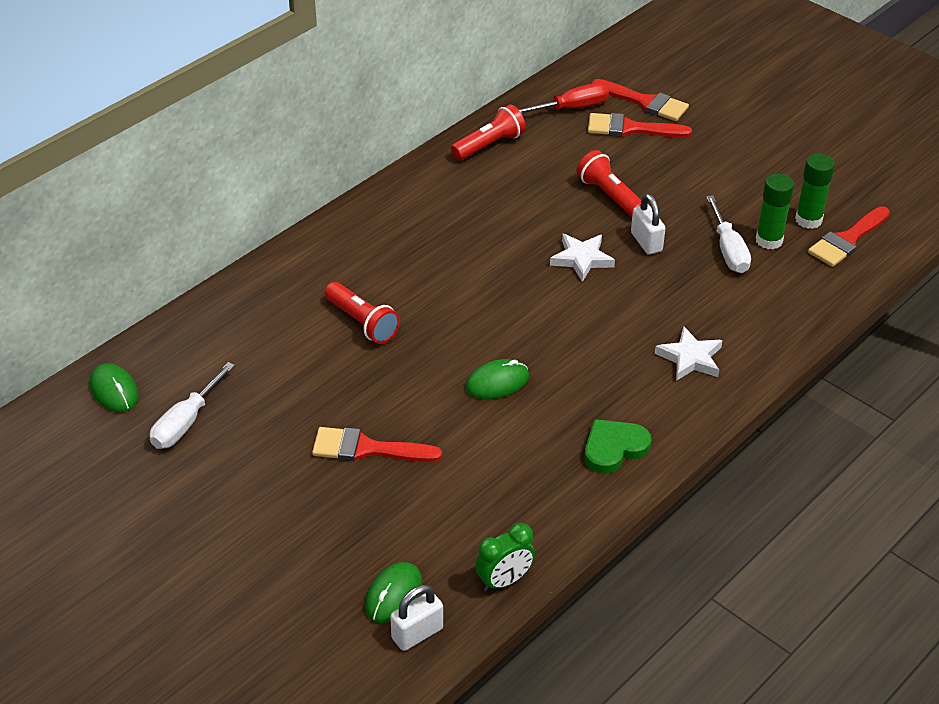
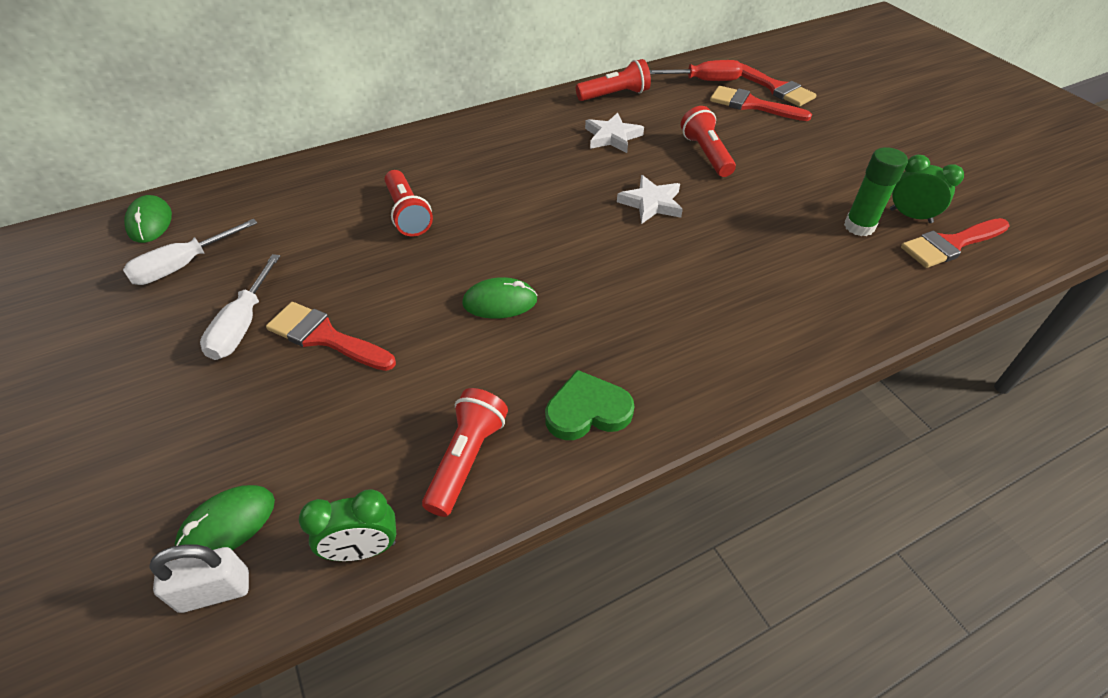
camera: 20 degrees right, 5 degrees up
(542, 505) = (466, 459): none -> red flashlight
(646, 242) = (725, 201): white padlock -> none
(690, 358) = (723, 328): white star -> white star (612, 137)
(728, 249) = (810, 226): white screwdriver -> white screwdriver (243, 324)
(808, 220) = (910, 216): green glue stick -> green clock

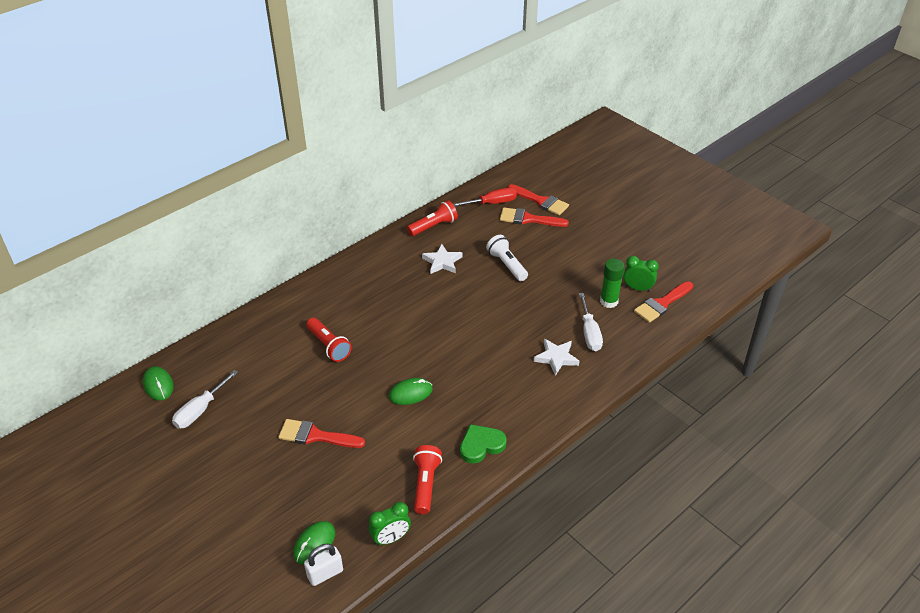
camera: 15 degrees left, 5 degrees down
(243, 324) = (261, 439): white screwdriver -> white screwdriver (589, 332)
(651, 203) = (481, 308): white star -> white star (556, 358)
(706, 154) = (507, 265): red flashlight -> white flashlight

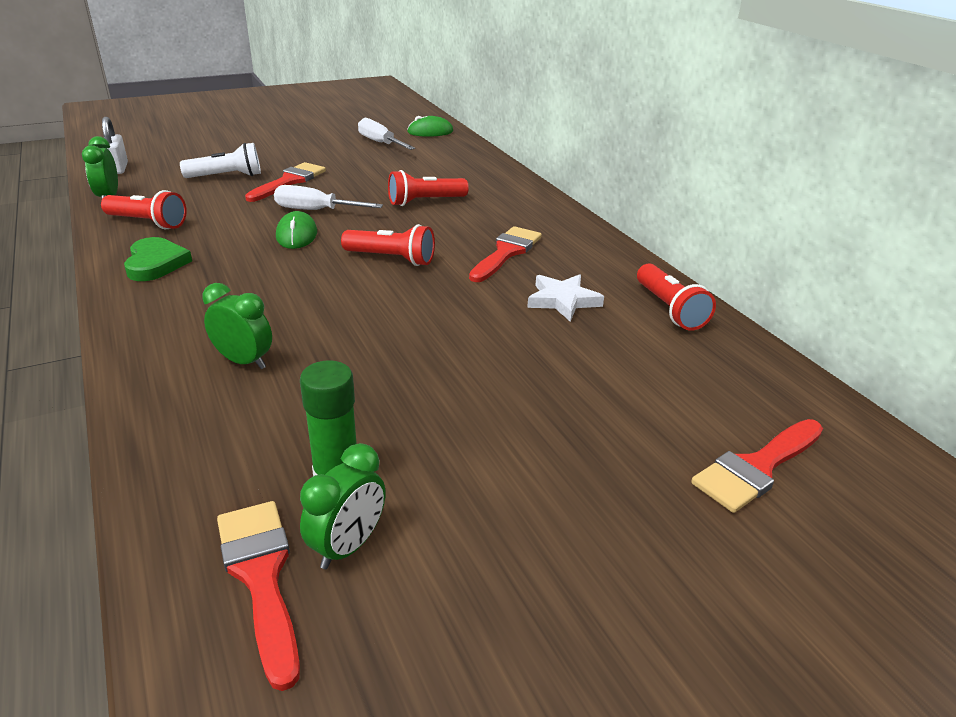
camera: 105 degrees right, 10 degrees down
(314, 544) = (156, 168): green mouse -> none
(424, 337) = (391, 259): none -> red flashlight
(491, 203) = (746, 389): red screwdriver -> none
(507, 265) = (528, 364): white flashlight -> white flashlight (227, 176)
(528, 219) = (681, 429): red brush -> red brush (506, 252)
(556, 358) = (244, 361): white star -> green clock
(589, 332) = (269, 418): white screwdriver -> white screwdriver (316, 210)

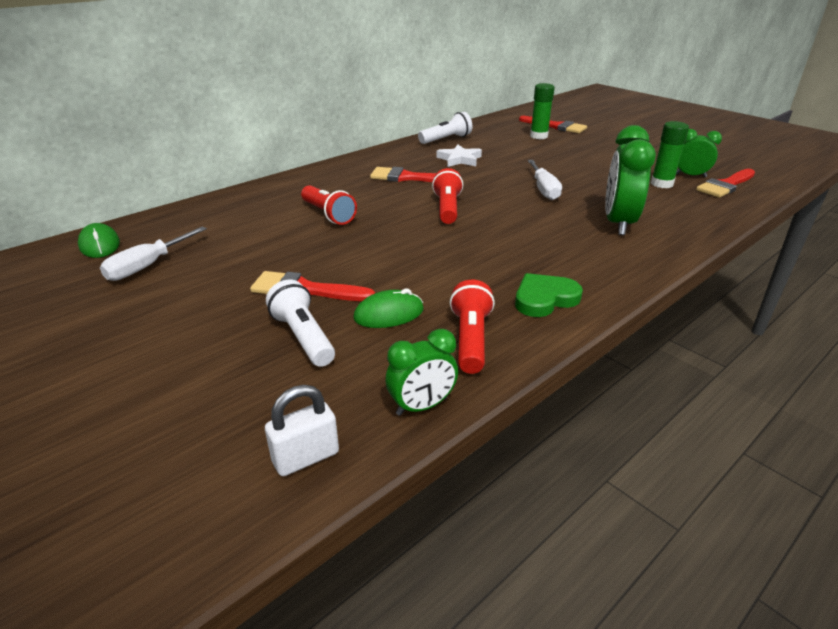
camera: 105 degrees left, 0 degrees up
(244, 361) = (618, 223): green clock -> green clock, size x1.68
(296, 235) = (435, 251): green mouse -> green mouse (389, 314)
(316, 210) = (377, 256): white screwdriver -> white screwdriver (543, 189)
(669, 309) = (446, 139): red flashlight -> white flashlight
(677, 416) = (538, 136): none -> green glue stick

